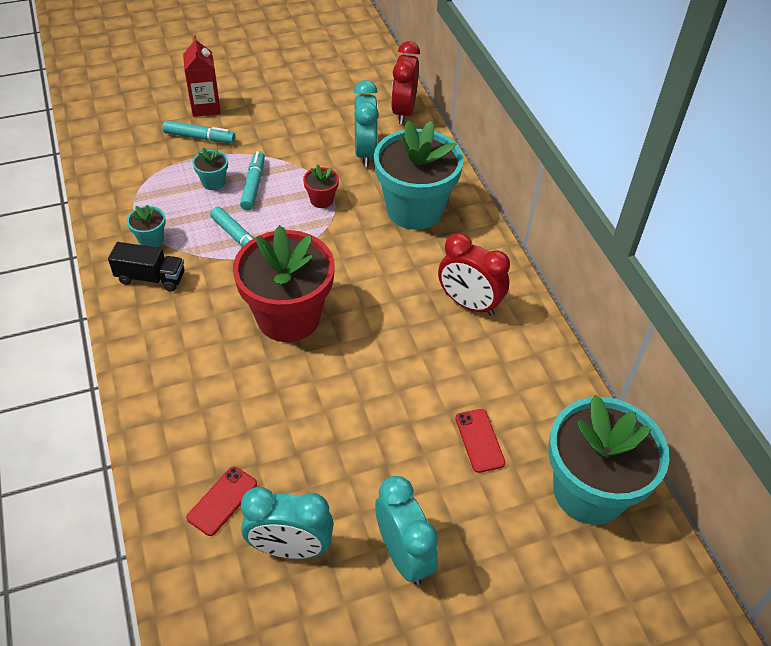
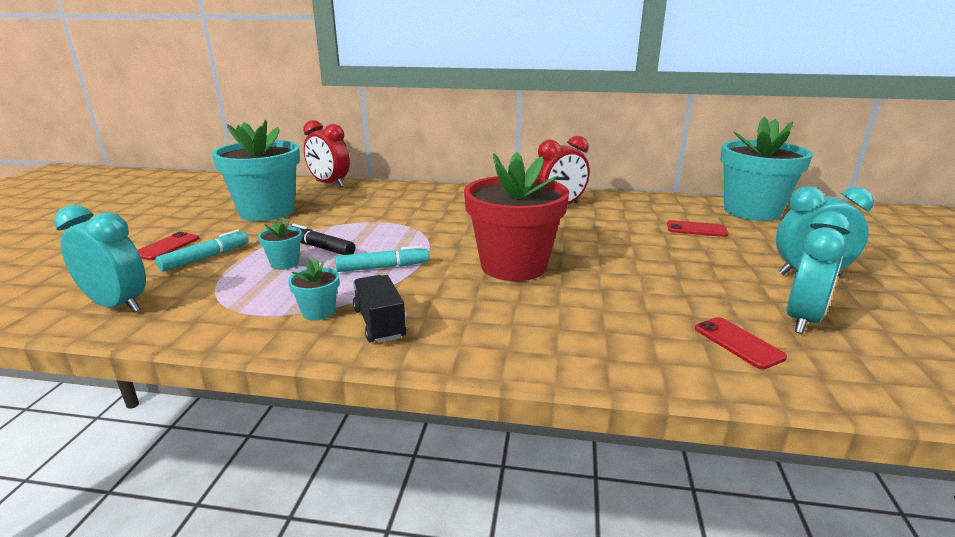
camera: 60 degrees left, 25 degrees down
(151, 278) = (379, 323): black truck -> black truck turned 60 degrees counterclockwise
(205, 107) = (167, 246): red carton -> red phone
(253, 185) = (320, 247): turquoise marker -> black marker
(321, 200) = (384, 226): red flower pot -> none
(365, 153) = (353, 202): turquoise clock -> turquoise clock (117, 305)
(414, 210) = (442, 201): turquoise flower pot -> turquoise flower pot (267, 211)

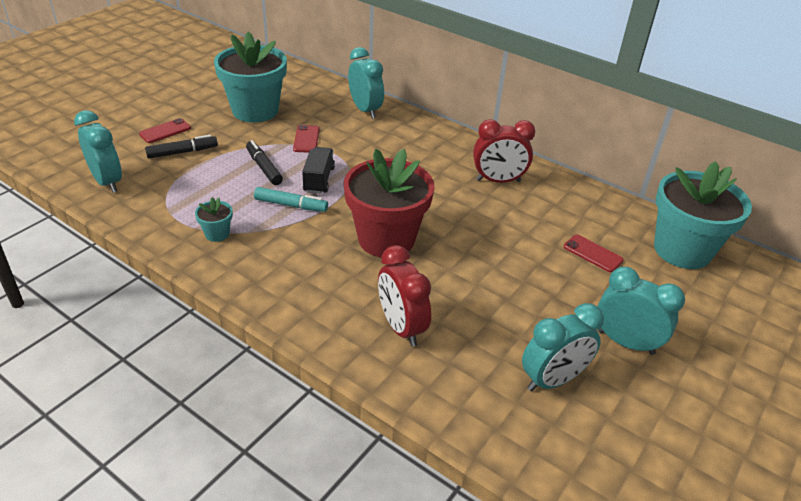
camera: 25 degrees right, 15 degrees up
(205, 258) = (182, 152): turquoise marker -> black marker
(285, 264) = (228, 177): turquoise flower pot -> none
(329, 184) = (328, 87): red clock -> red clock (401, 327)
(379, 323) = (246, 259): black truck -> black truck (319, 180)
(384, 190) = (365, 110): none -> turquoise clock
(738, 343) = (472, 377): red phone -> red phone (306, 139)

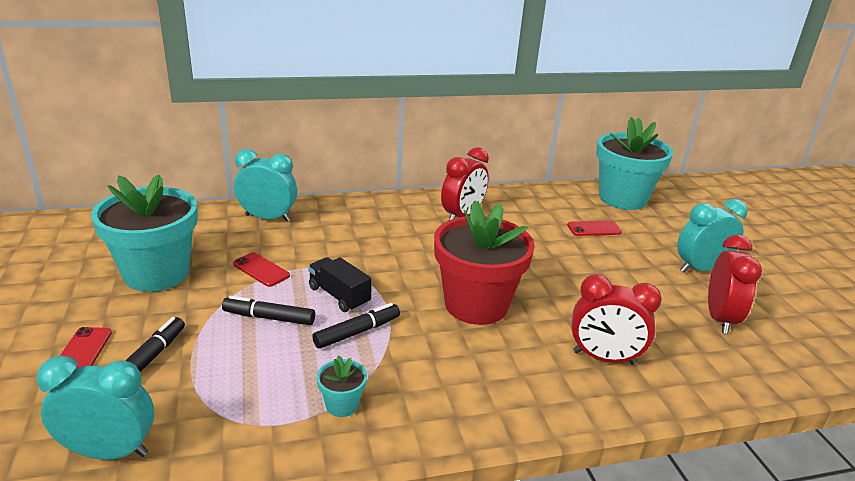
camera: 50 degrees left, 10 degrees down
(291, 205) = (357, 332): turquoise marker -> black marker
(553, 380) = (720, 318): turquoise clock -> red clock

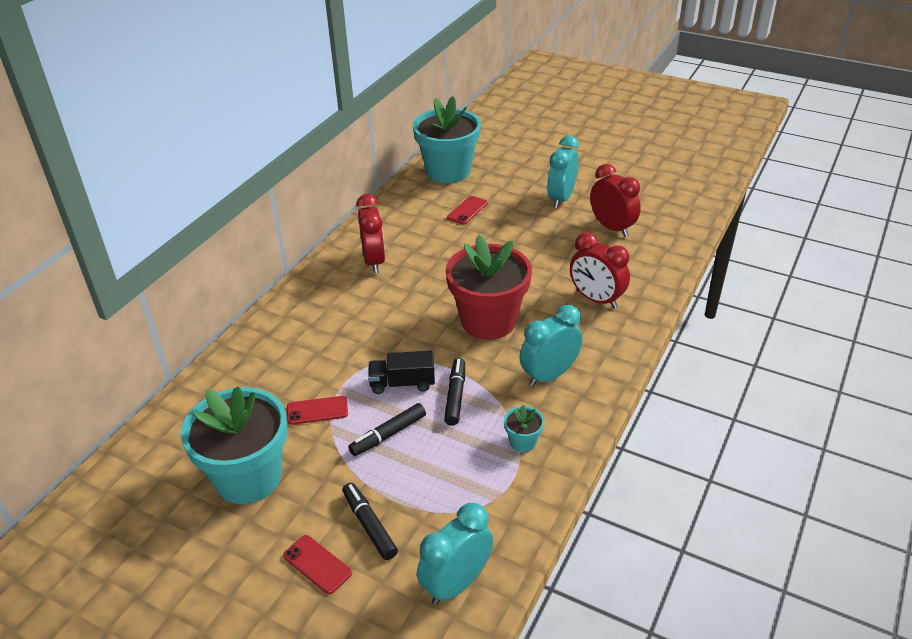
camera: 45 degrees left, 10 degrees up
(267, 218) = (239, 370): turquoise clock -> turquoise clock (549, 375)
(604, 358) = (596, 299): red clock -> red clock turned 75 degrees clockwise

